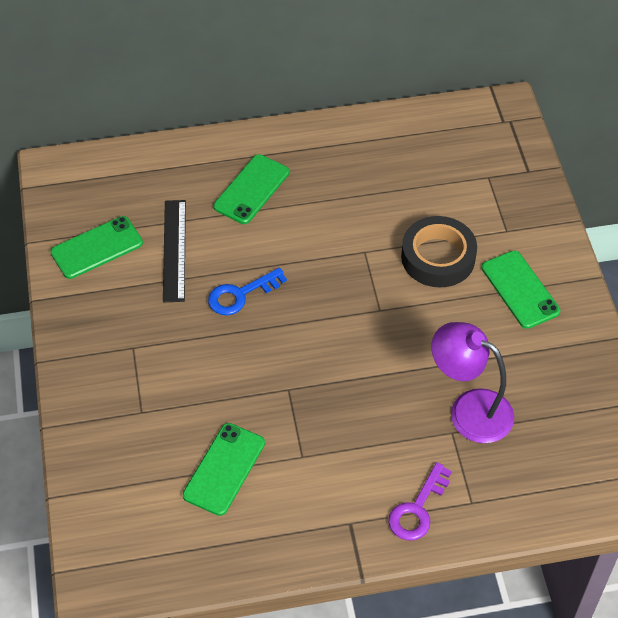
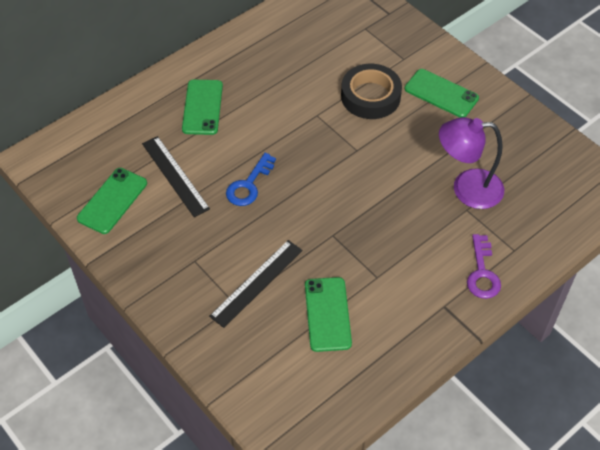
camera: 30 degrees left, 0 degrees up
(177, 401) = (256, 283): none -> black ruler

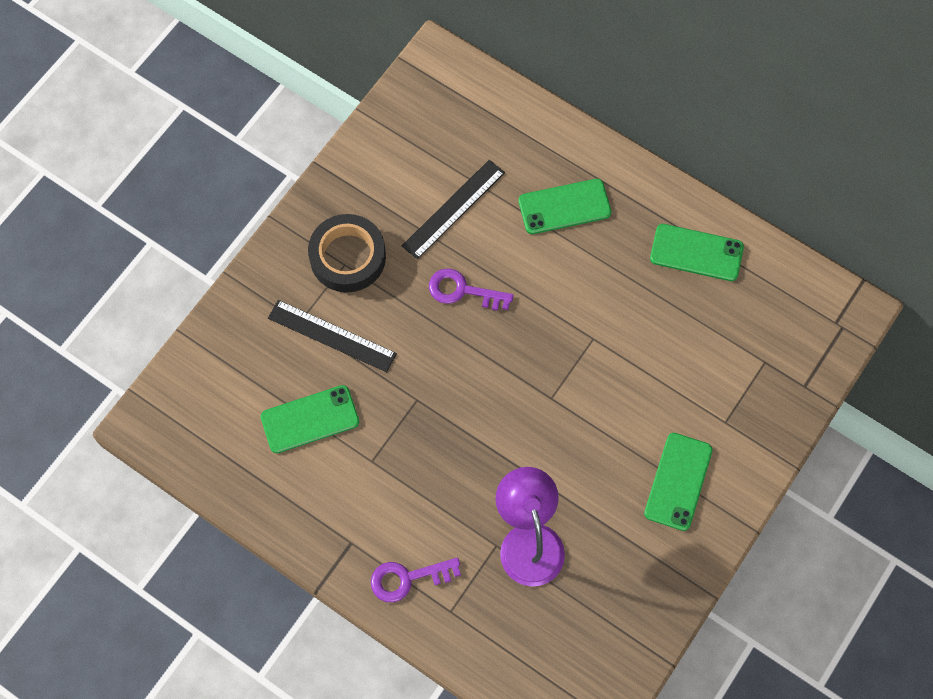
camera: 75 degrees right, 15 degrees up
(112, 201) = (400, 157): green phone -> green phone (696, 252)
(249, 185) = (462, 291): blue key -> purple key
(370, 96) = (644, 395): black tape -> black tape (347, 257)

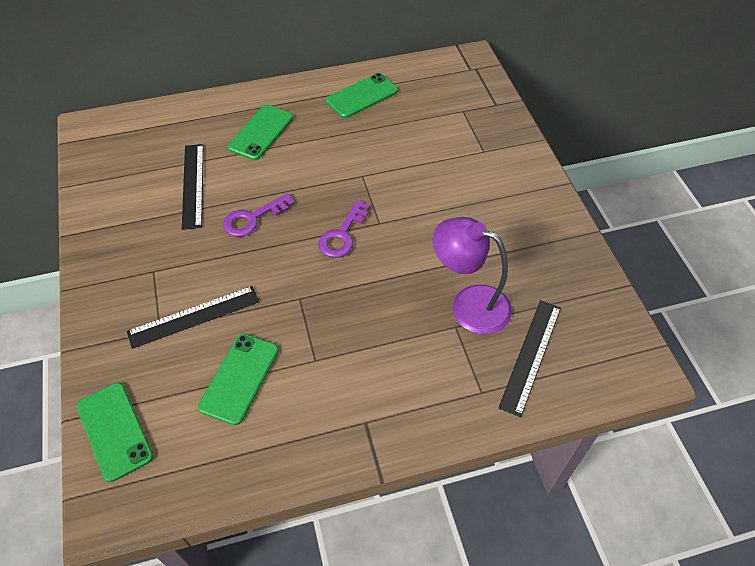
camera: 50 degrees left, 15 degrees down
(347, 257) = (150, 265): black tape -> none
(407, 578) = (430, 403): purple key -> purple key (342, 235)
(519, 627) = (531, 356): none -> black ruler
(678, 481) = (502, 197): green phone -> green phone (115, 431)

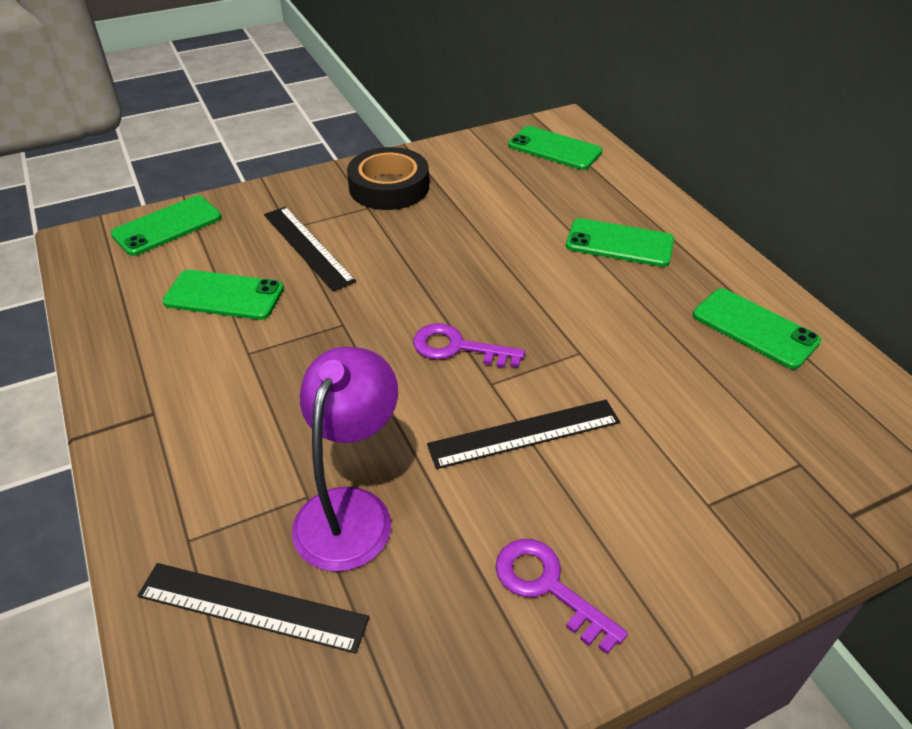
camera: 80 degrees right, 10 degrees down
(124, 140) = (554, 149): none -> green phone
(129, 253) = (389, 187): none -> black tape
(193, 185) = (503, 208): black ruler -> black ruler (524, 433)
(253, 218) = (464, 263): purple key -> purple key (548, 587)

